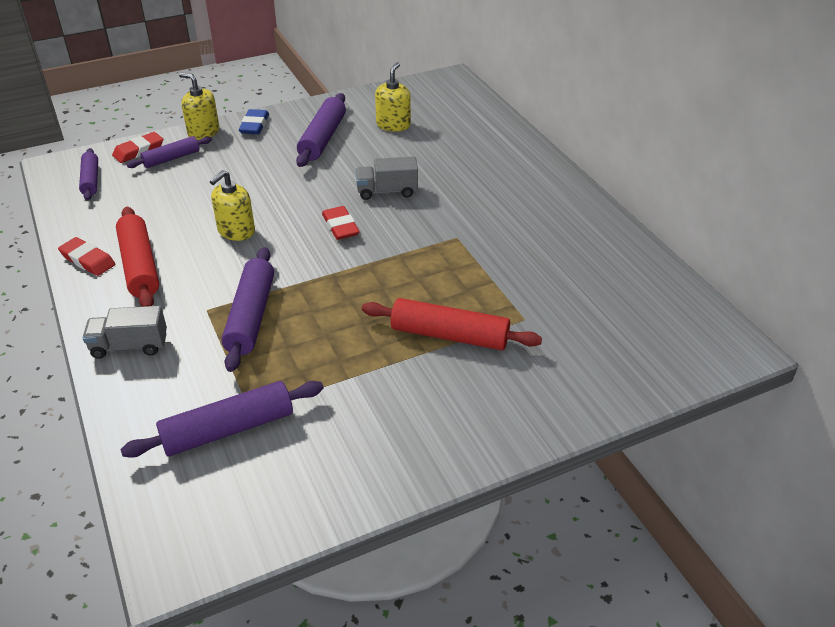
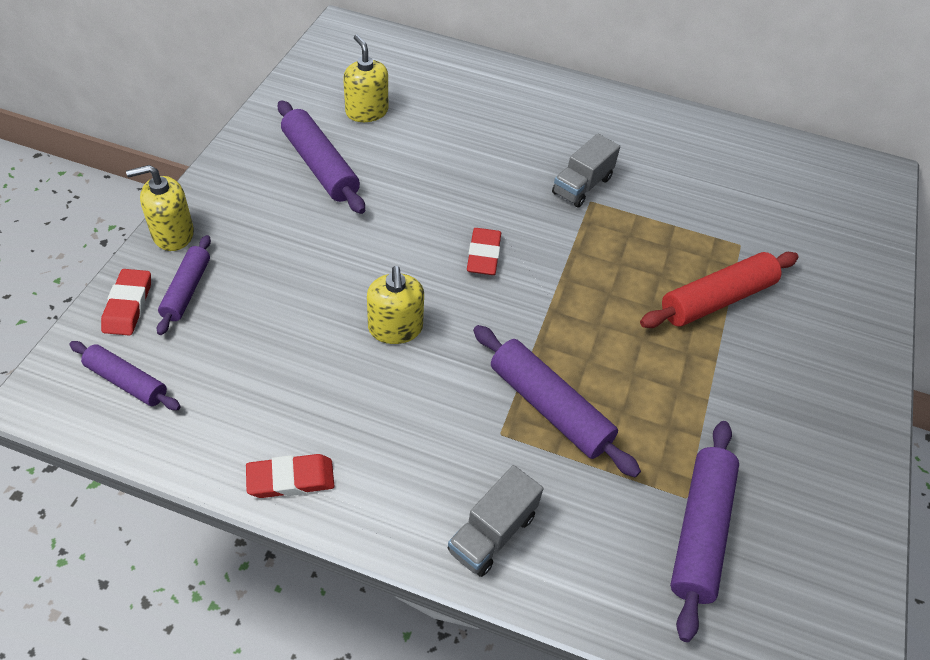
camera: 50 degrees left, 10 degrees up
(140, 266) = (360, 441): red rolling pin -> none
(254, 125) = (221, 191): blue eraser -> none
(340, 226) = (483, 255): red eraser -> red eraser turned 75 degrees clockwise
(387, 191) = (468, 190): grey truck -> grey truck (582, 186)

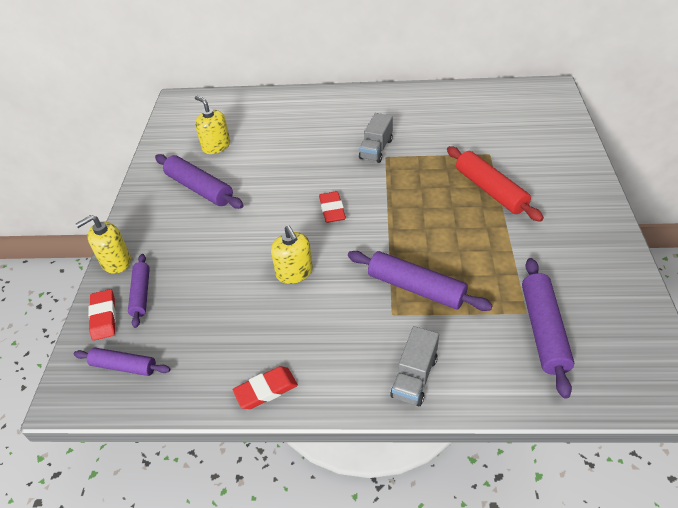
camera: 10 degrees left, 5 degrees down
(717, 299) = (490, 190): red rolling pin -> red rolling pin turned 75 degrees counterclockwise

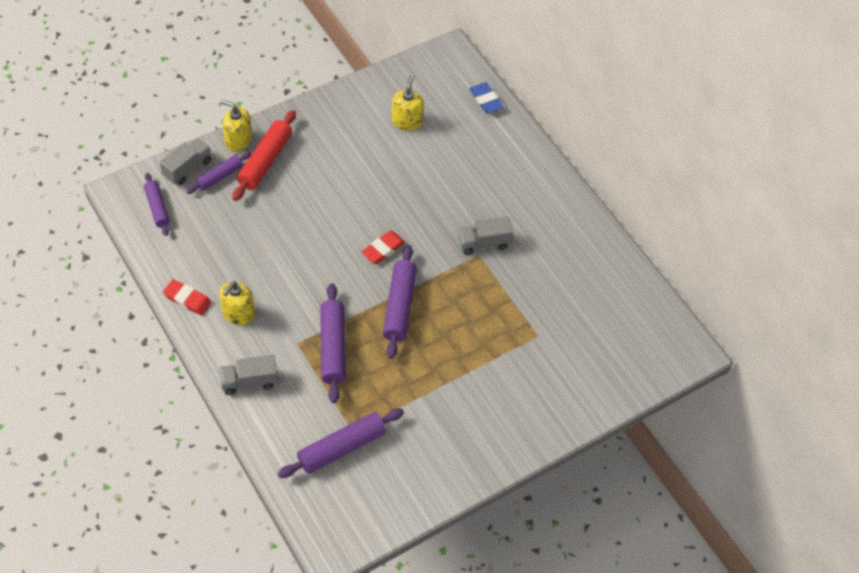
camera: 50 degrees right, 10 degrees up
(104, 317) = (187, 168): red eraser -> grey truck
(199, 188) = (347, 143): purple rolling pin -> purple rolling pin (399, 306)
(242, 99) = (485, 100): none -> blue eraser
(294, 272) = (299, 260): yellow soap dispenser -> yellow soap dispenser (238, 313)
(490, 190) = (484, 355): red rolling pin -> red rolling pin (265, 161)

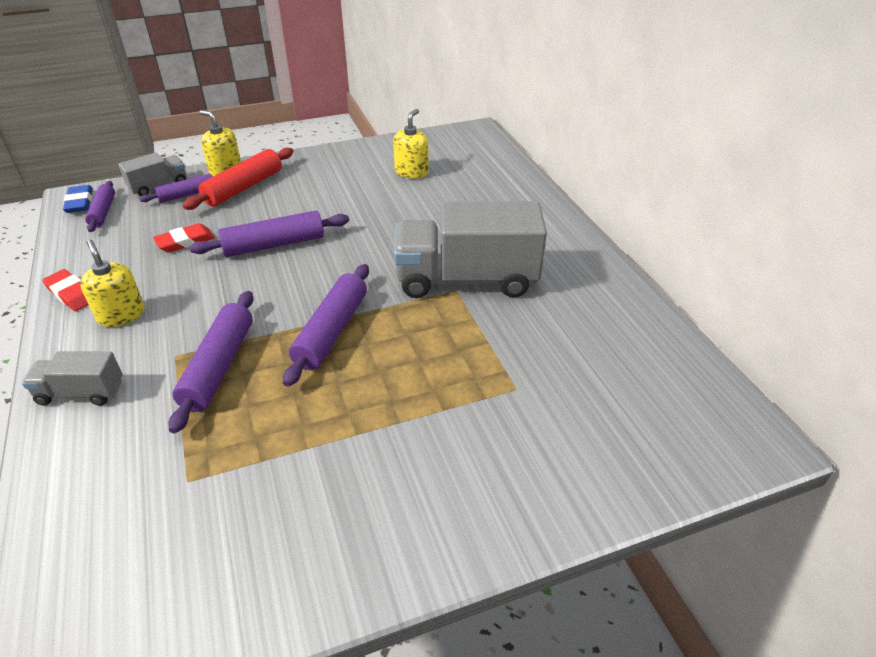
camera: 15 degrees right, 15 degrees down
(238, 313) = (121, 315): yellow soap dispenser -> yellow soap dispenser turned 105 degrees clockwise
(341, 448) = (155, 504): purple rolling pin -> purple rolling pin (274, 245)
(383, 249) = (337, 272): red eraser -> red eraser (185, 241)
(484, 243) = (466, 279): grey truck -> grey truck, size x2.07
(485, 100) = (503, 164): blue eraser -> blue eraser (80, 202)

